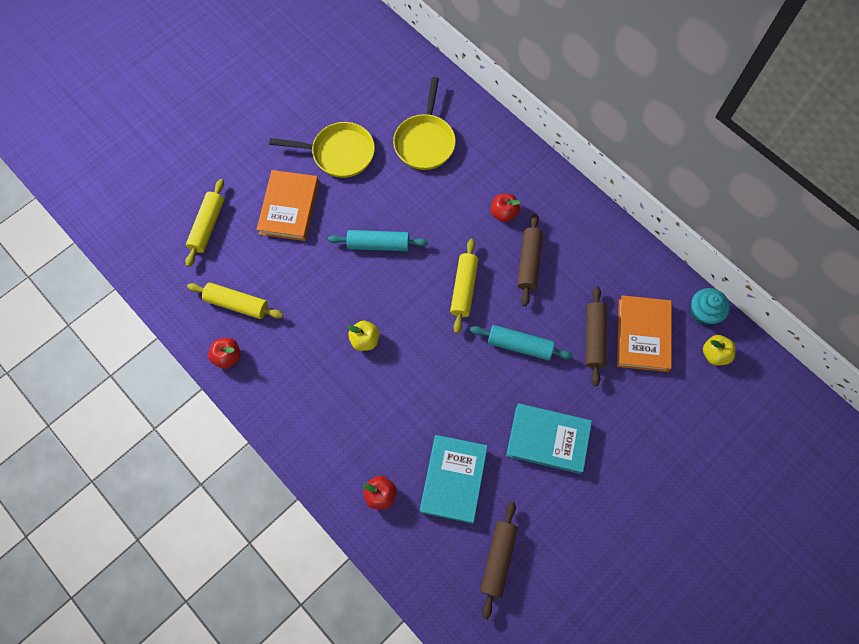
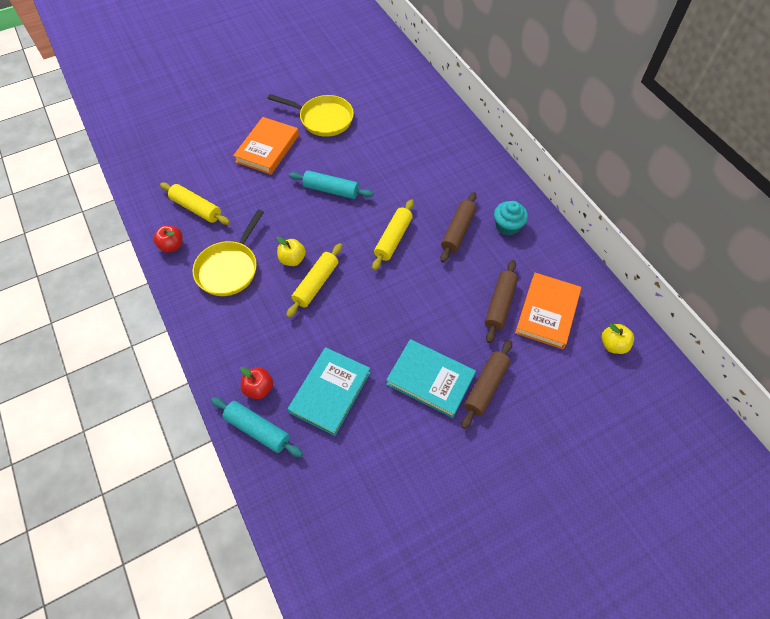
camera: 15 degrees right, 10 degrees down
(207, 226) = (196, 148): yellow rolling pin -> yellow rolling pin (316, 284)
(425, 142) = (397, 124): yellow pan -> yellow pan (229, 268)
(498, 559) = (348, 475): brown rolling pin -> brown rolling pin (486, 386)
(503, 213) = (447, 189): red apple -> none
(519, 345) = (428, 295): turquoise rolling pin -> turquoise rolling pin (257, 429)
(703, 312) = (611, 307): turquoise cupcake -> turquoise cupcake (507, 226)

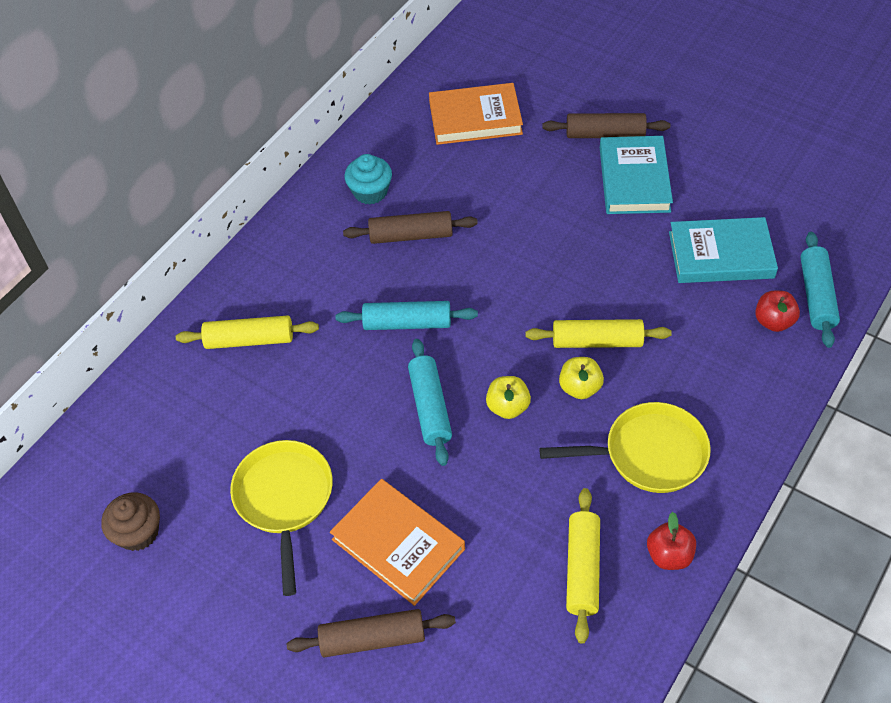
camera: 115 degrees left, 5 degrees down
(267, 148) = (398, 544): orange book -> orange book turned 45 degrees clockwise
(345, 70) = (138, 532): none -> brown cupcake
(392, 203) = (407, 323): none -> turquoise rolling pin
(393, 239) = (468, 295): yellow rolling pin -> yellow rolling pin (249, 340)
(499, 304) = (494, 159): brown rolling pin -> brown rolling pin (372, 639)
(613, 345) = (478, 59): yellow apple -> yellow apple (508, 407)

